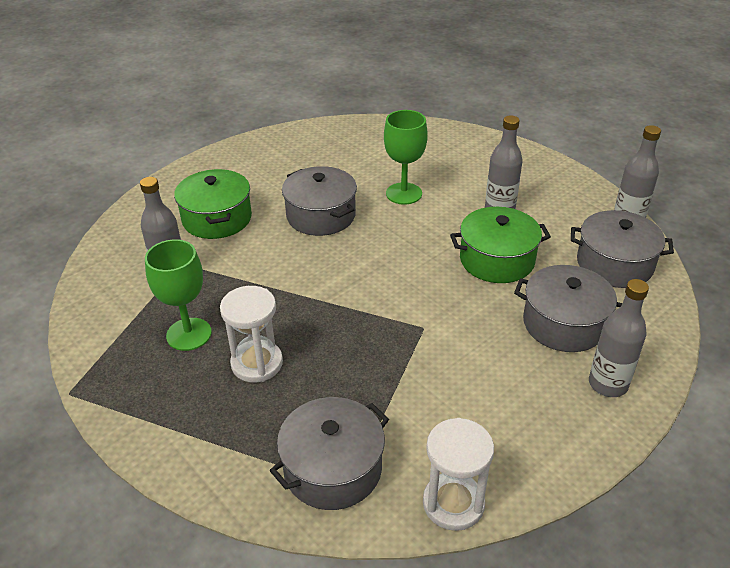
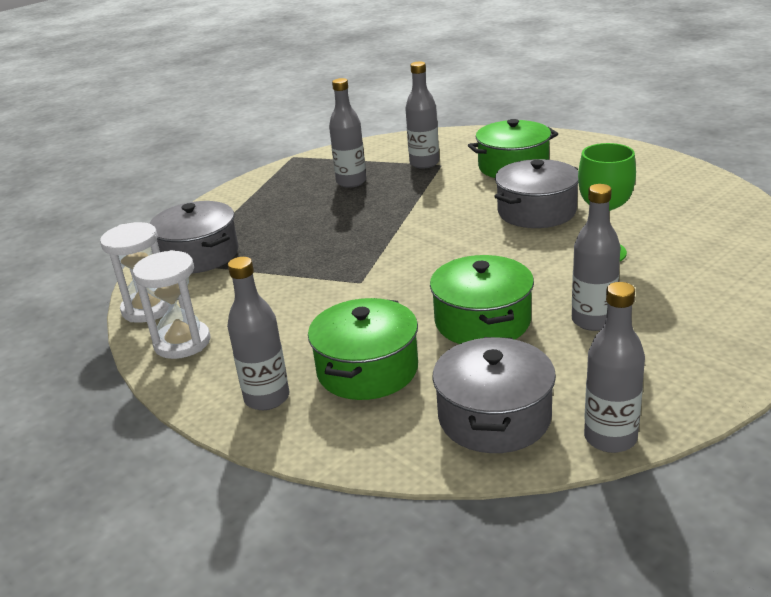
camera: 90 degrees right, 10 degrees down
(189, 334) = (351, 182): green goblet -> grey bottle
(257, 363) = (316, 212): white hourglass -> white hourglass (182, 342)
(564, 324) = (367, 370): grey pot -> green pot

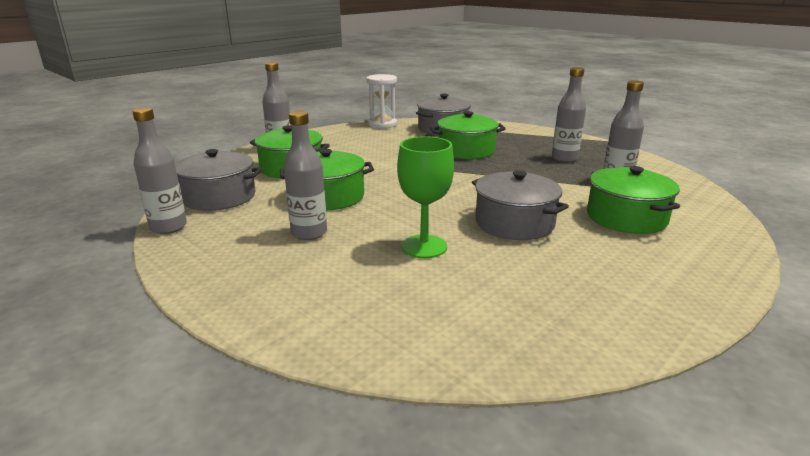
camera: 85 degrees right, 5 degrees down
(182, 342) = (344, 132): white hourglass -> none
(310, 236) = (466, 150): none -> green pot

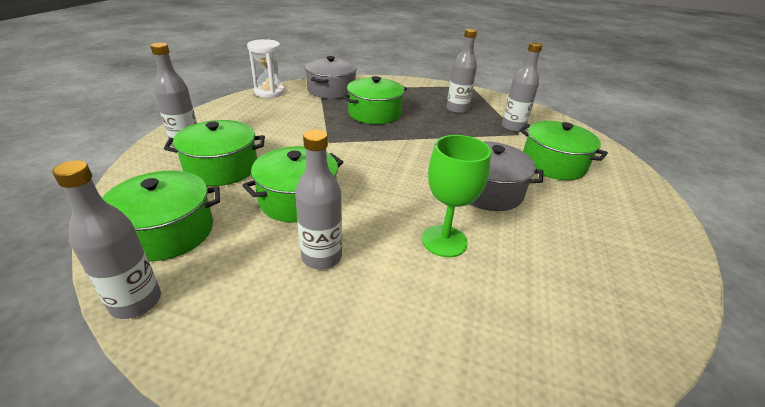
camera: 30 degrees left, 10 degrees up
(219, 197) = (167, 232): grey pot -> green pot

